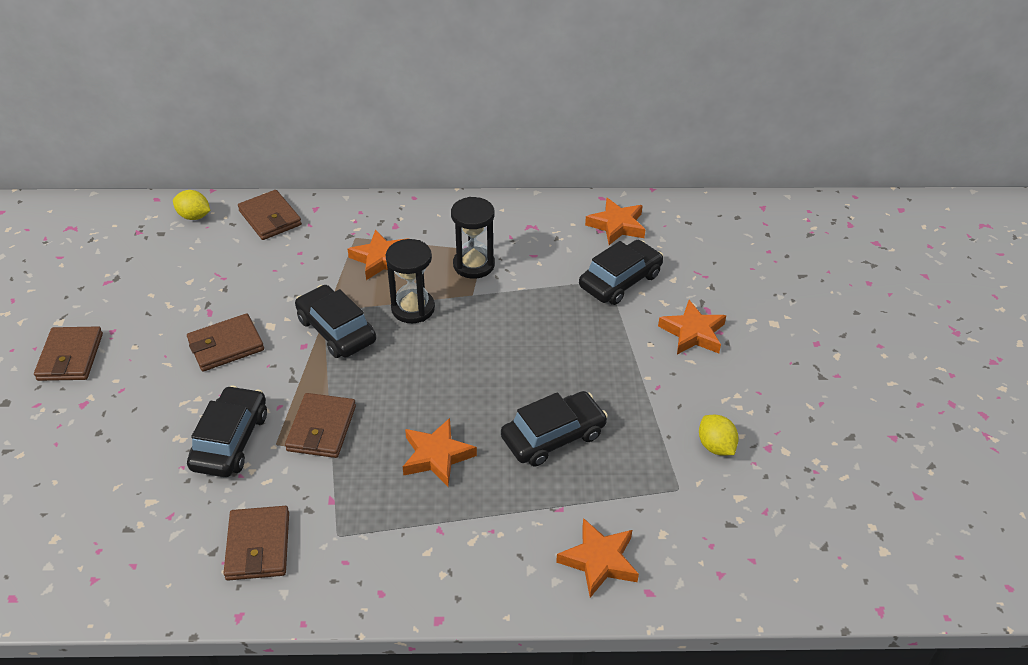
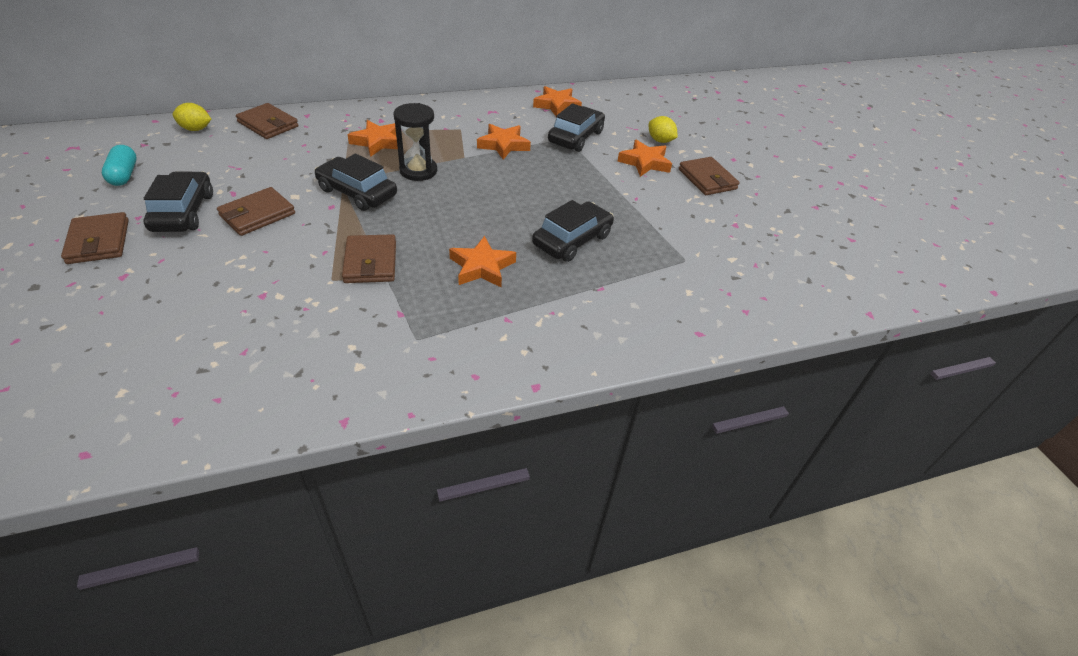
camera: 20 degrees left, 0 degrees up
(111, 272) = (124, 175): none -> turquoise capsule
(230, 440) = (286, 283): black car -> black car (183, 212)
(258, 546) = (343, 360): brown wallet -> brown wallet (707, 179)
(474, 265) = (457, 138): black hourglass -> none
(599, 561) = (650, 318): orange star -> orange star (503, 145)
(715, 446) = (698, 229): yellow lemon -> yellow lemon (660, 141)

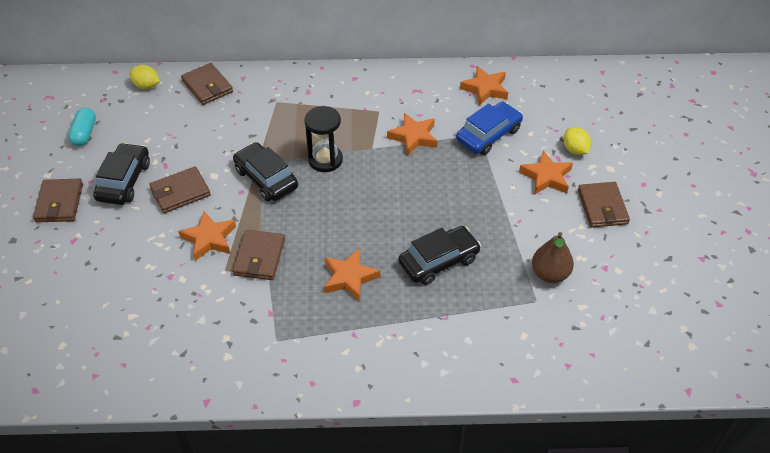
camera: 20 degrees right, 5 degrees up
(378, 142) = (298, 119): orange star -> orange star (209, 239)
(575, 137) = (488, 135): black car -> blue car
(687, 236) = (550, 274): none -> brown pear

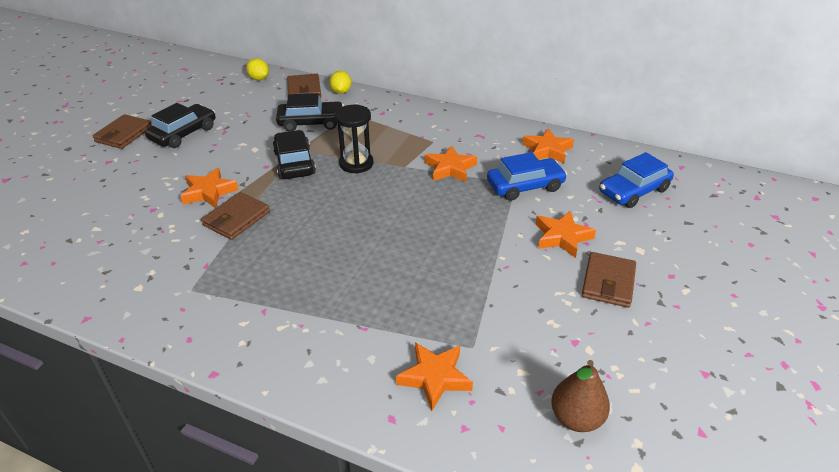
camera: 25 degrees right, 10 degrees down
(84, 133) = (186, 96): turquoise capsule -> none
(180, 192) = (218, 153): brown wallet -> none
(349, 278) = (300, 261): orange star -> orange star (434, 377)
(439, 261) = (396, 275): black car -> black car (311, 122)
(550, 274) = (506, 326): brown pear -> brown pear (576, 418)
(575, 150) = (609, 223): yellow lemon -> yellow lemon (341, 92)
(577, 110) = (633, 191): none -> blue car

